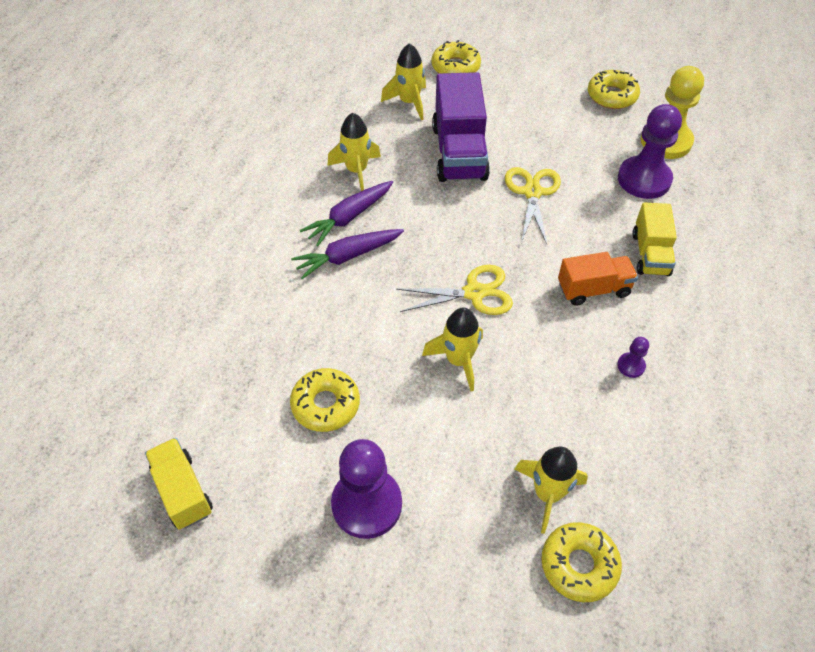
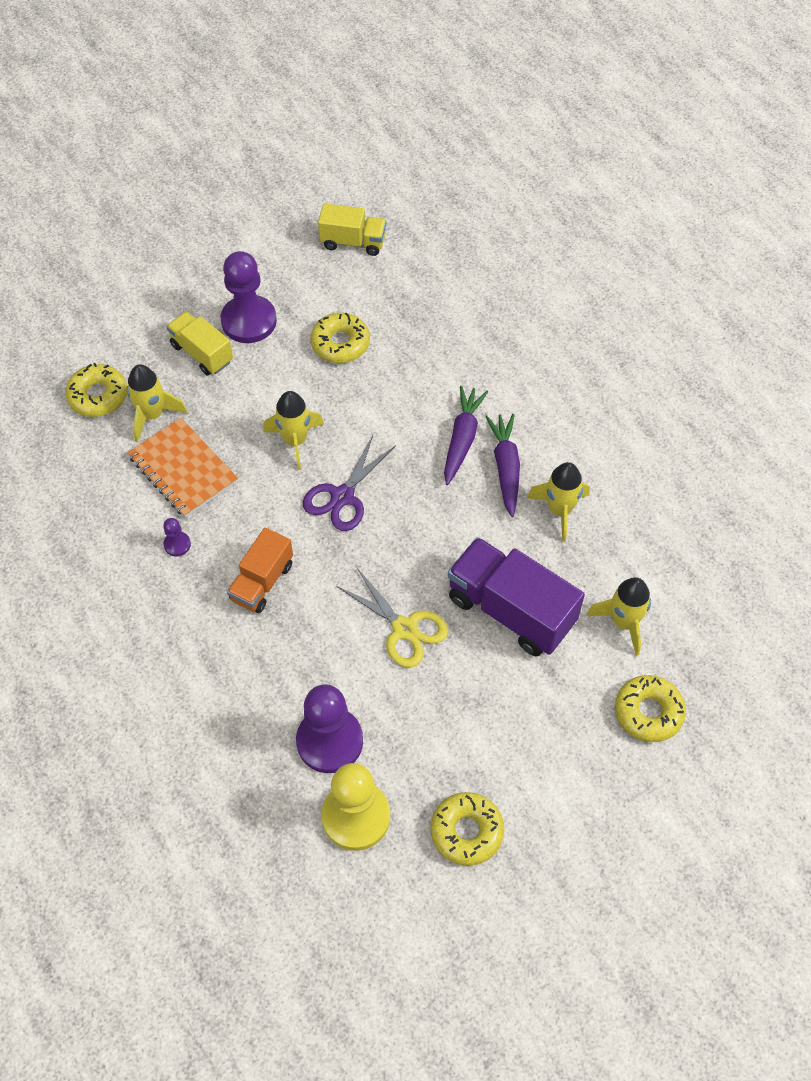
camera: 130 degrees right, 5 degrees up
(474, 293) = (342, 496): yellow scissors -> purple scissors
(569, 419) = (183, 469): none -> orange notebook
(650, 254) = (250, 659): yellow truck -> yellow truck (202, 353)

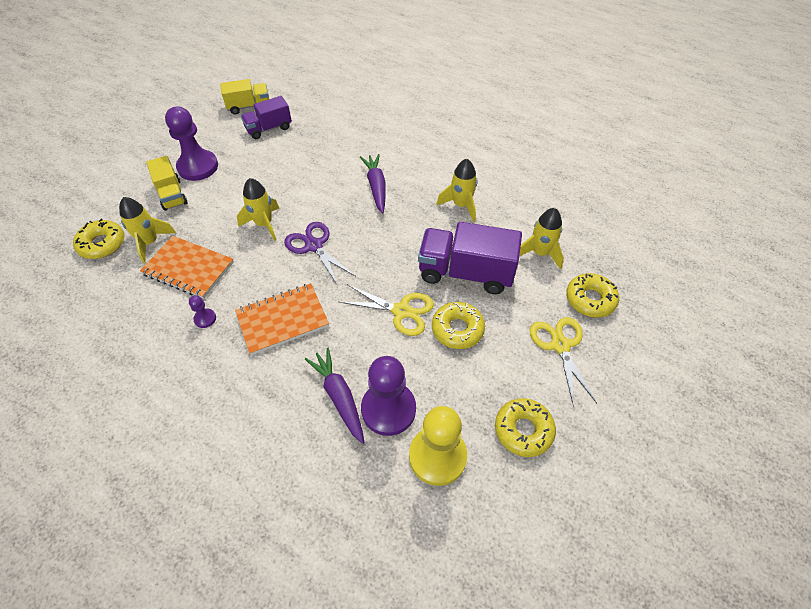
camera: 25 degrees left, 5 degrees down
(202, 353) = (172, 195): yellow truck -> yellow truck turned 135 degrees counterclockwise
(262, 582) = (282, 320): orange truck -> orange notebook
(340, 343) = (268, 160): yellow donut -> yellow donut (457, 329)
(342, 496) = (314, 246): purple scissors -> purple scissors turned 135 degrees clockwise
(364, 290) = (269, 128): none -> purple truck
(505, 467) = (413, 193): purple carrot -> purple carrot (339, 397)
(572, 753) = (560, 345): none -> yellow scissors

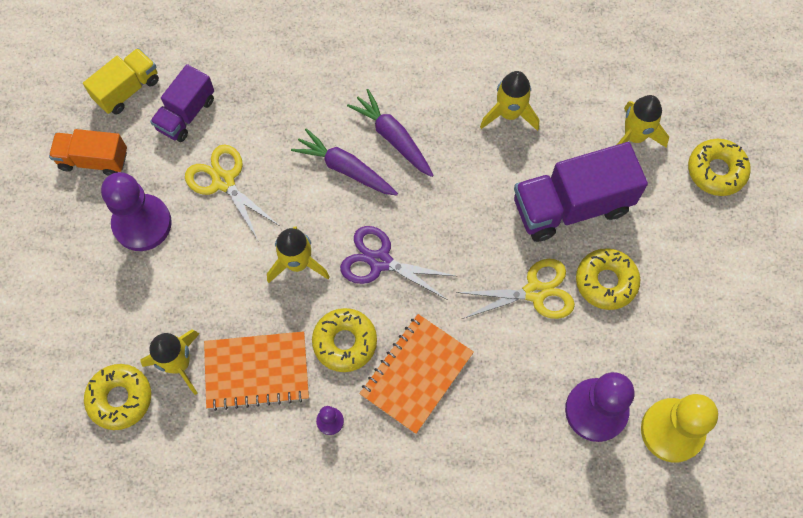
camera: 30 degrees left, 15 degrees up
(172, 195) = (145, 283): yellow truck -> none
(202, 129) = (93, 160): none -> orange truck
(339, 397) = (539, 426): purple carrot -> purple carrot (345, 168)
(523, 430) = (733, 358): yellow donut -> yellow donut (345, 342)
(560, 345) = (716, 244): yellow scissors -> yellow scissors (224, 181)

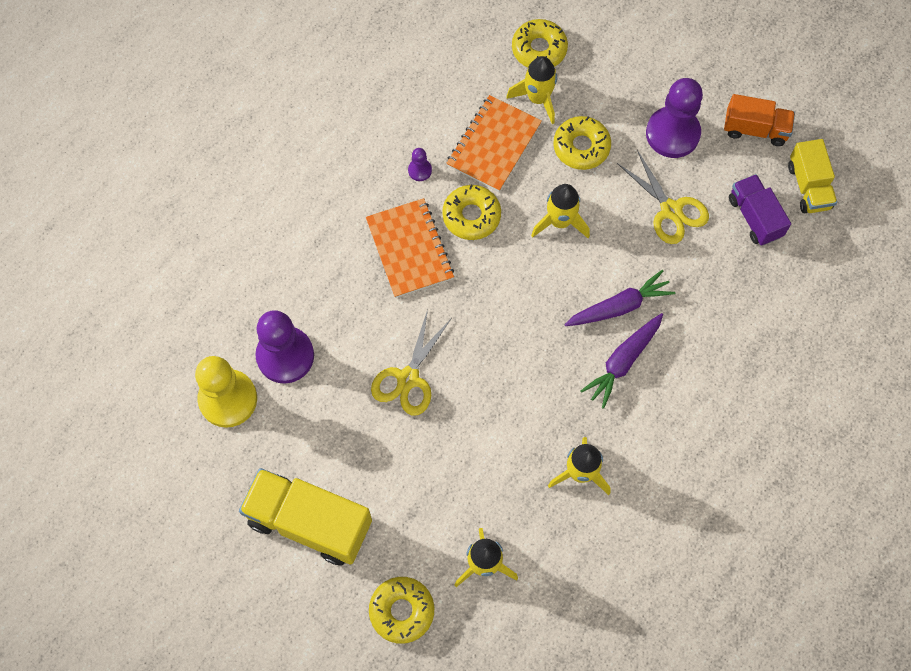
camera: 125 degrees right, 0 degrees up
(93, 160) = (755, 129): orange truck -> orange truck turned 60 degrees clockwise
(224, 181) = (671, 210): yellow scissors -> yellow scissors turned 60 degrees clockwise
(380, 261) = (518, 281): purple scissors -> none
(393, 138) = (623, 362): purple carrot -> purple carrot turned 135 degrees clockwise
(571, 206) = (459, 461): purple truck -> none
(606, 282) = (375, 439): yellow donut -> yellow donut (581, 147)
(712, 285) = (309, 522): none -> yellow truck

